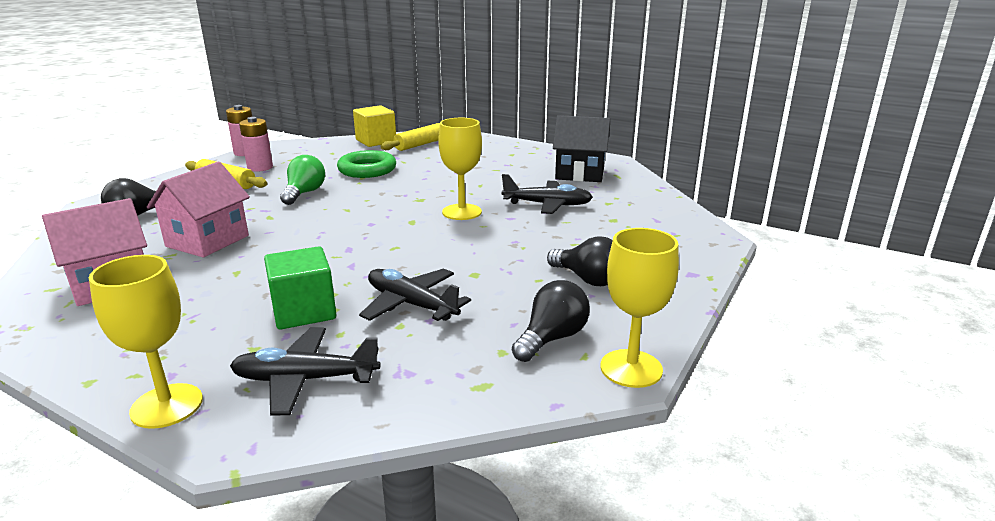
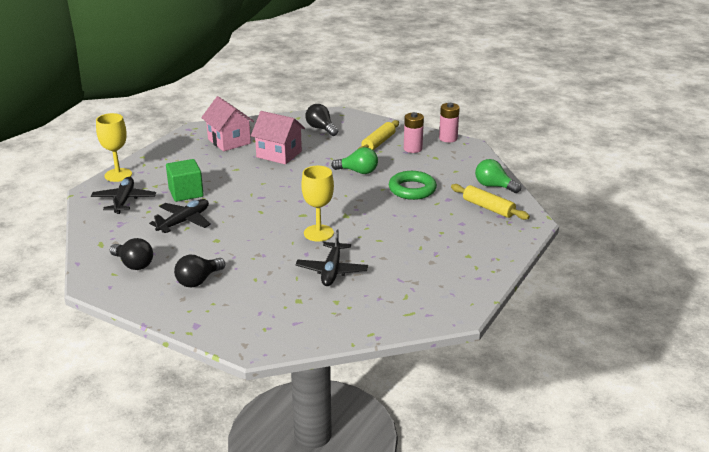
camera: 90 degrees right, 5 degrees up
(376, 141) = (494, 186): yellow cube -> green light bulb
(580, 174) = (412, 291): black house -> none
(631, 368) = (96, 287): yellow goblet -> none

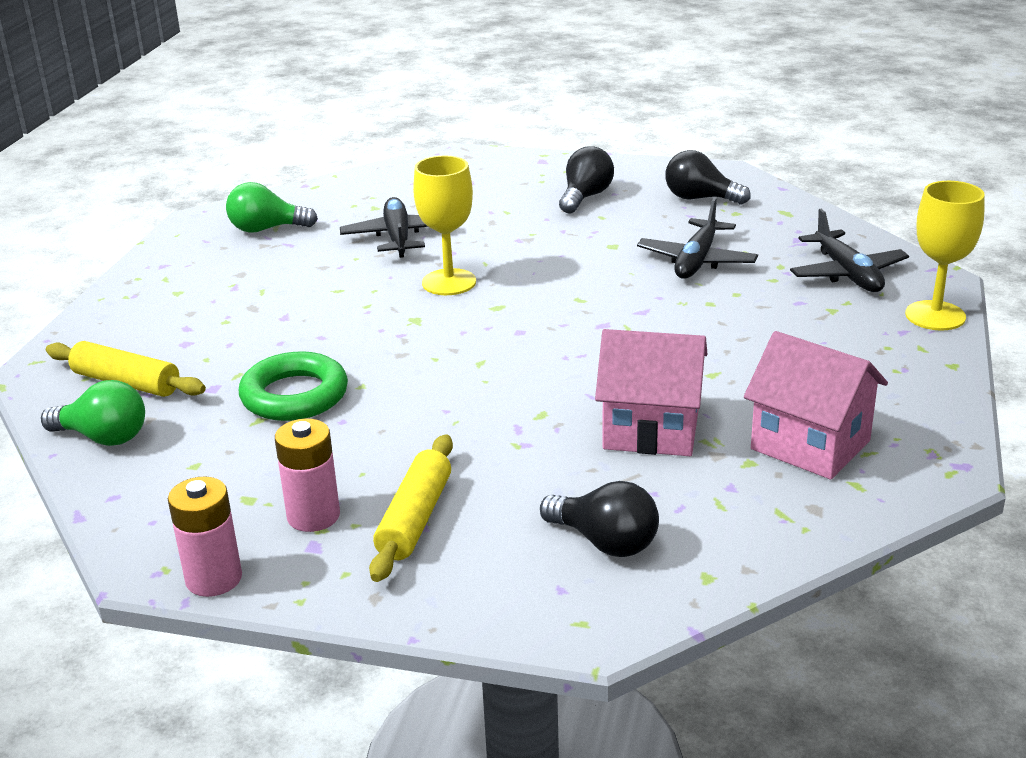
camera: 165 degrees right, 0 degrees up
(186, 193) = (755, 306): green cube -> none
(358, 171) = (432, 418): green light bulb -> green light bulb (266, 229)

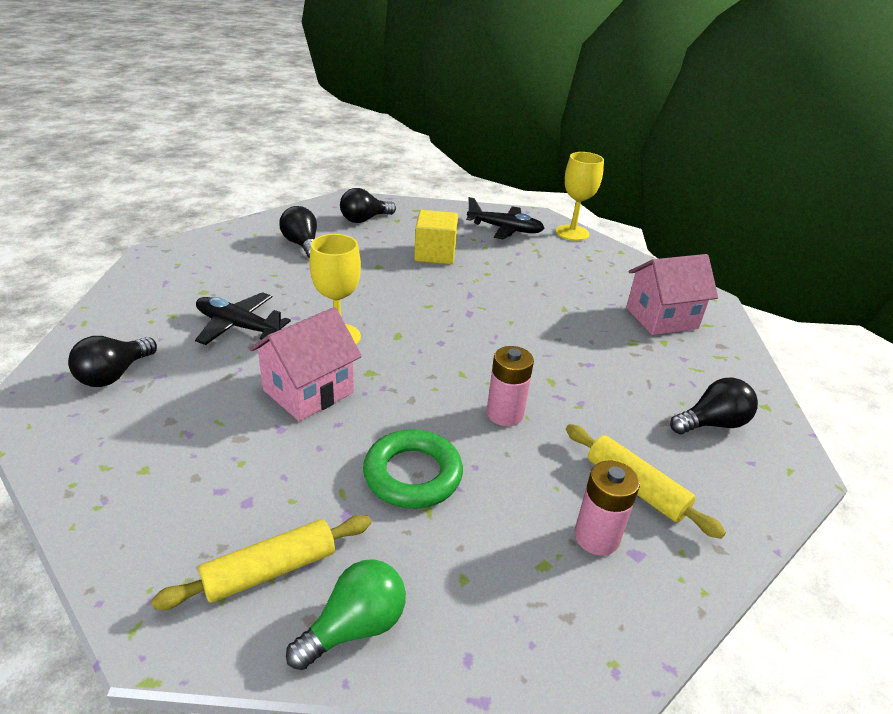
camera: 60 degrees left, 5 degrees up
(214, 579) = (648, 634): pink battery -> pink battery (505, 414)
(266, 229) = (114, 375): green light bulb -> black light bulb
(651, 430) = (605, 354): pink house -> pink house (308, 391)
(696, 261) = (435, 254): black plane -> yellow cube

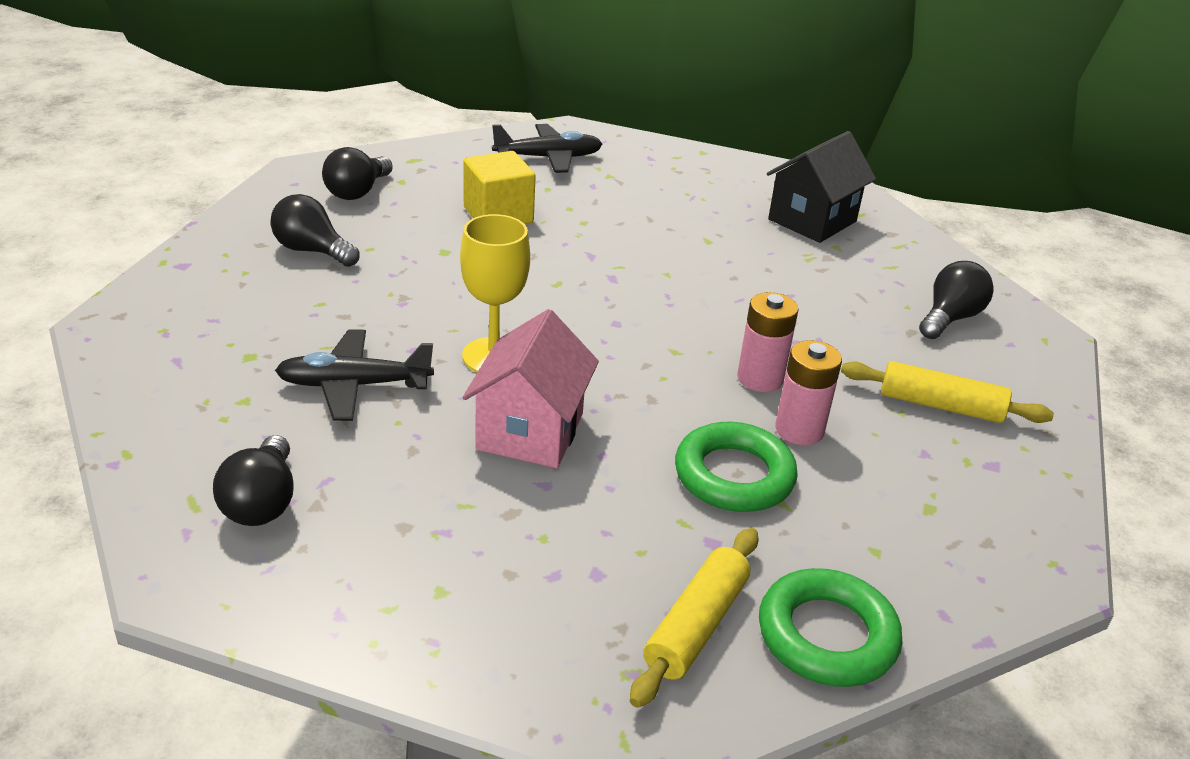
camera: 30 degrees left, 0 degrees up
(355, 627) = (827, 635): green light bulb -> green ring
(572, 233) = (629, 142): yellow goblet -> none
(596, 537) = (949, 464): pink battery -> pink battery (799, 430)
(661, 318) = (812, 220): pink house -> black house

